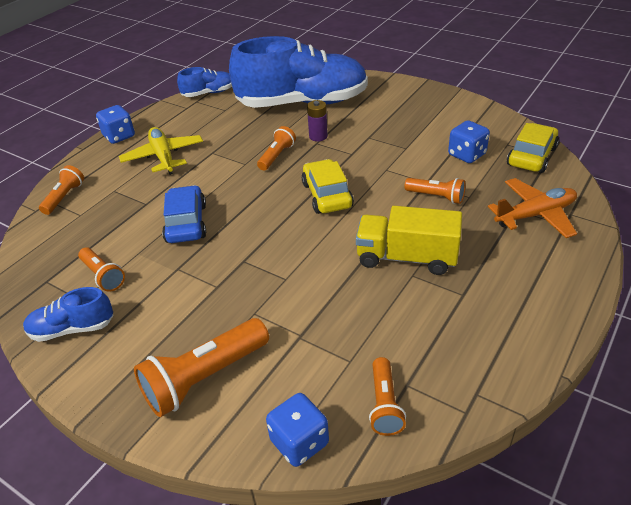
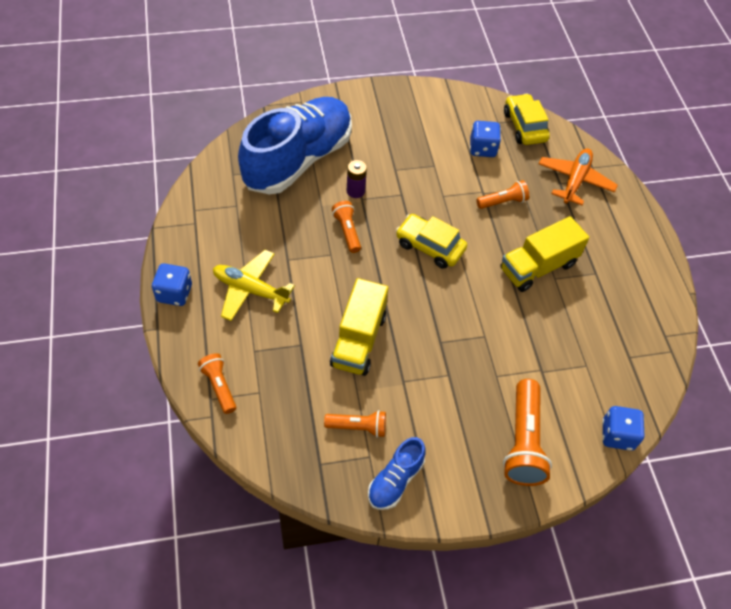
camera: 50 degrees left, 15 degrees up
(186, 223) = (358, 340): blue car -> yellow truck
(209, 93) = (194, 193): blue shoe -> none
(384, 404) = (632, 378): orange flashlight -> none

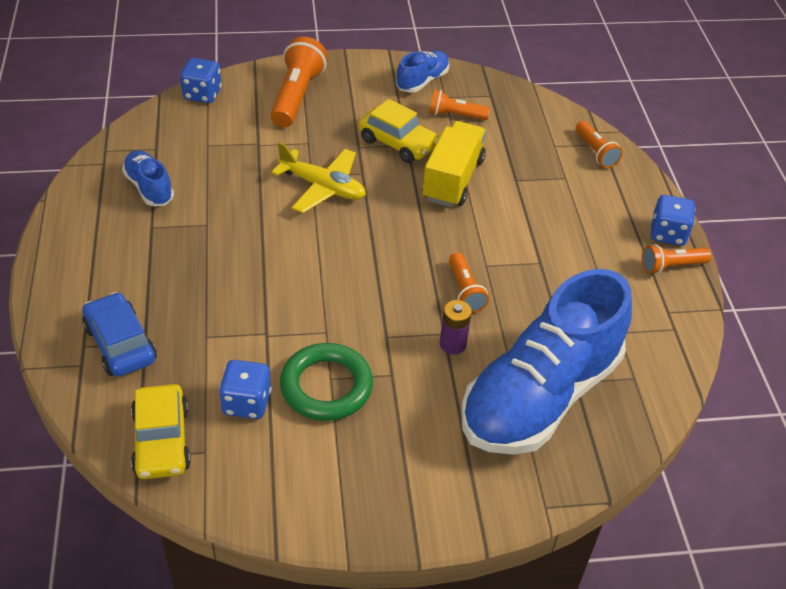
camera: 175 degrees left, 10 degrees down
(250, 290) = (580, 232): yellow plane -> yellow plane (322, 187)
(430, 246) = (357, 267): yellow car -> yellow car (398, 143)
(436, 160) = (326, 386): none -> green ring
(502, 202) = (241, 319): orange flashlight -> orange flashlight (671, 266)
(538, 267) = (223, 237): yellow truck -> none
(575, 181) = (120, 344): orange plane -> blue car
(615, 311) = (149, 188): none -> blue shoe

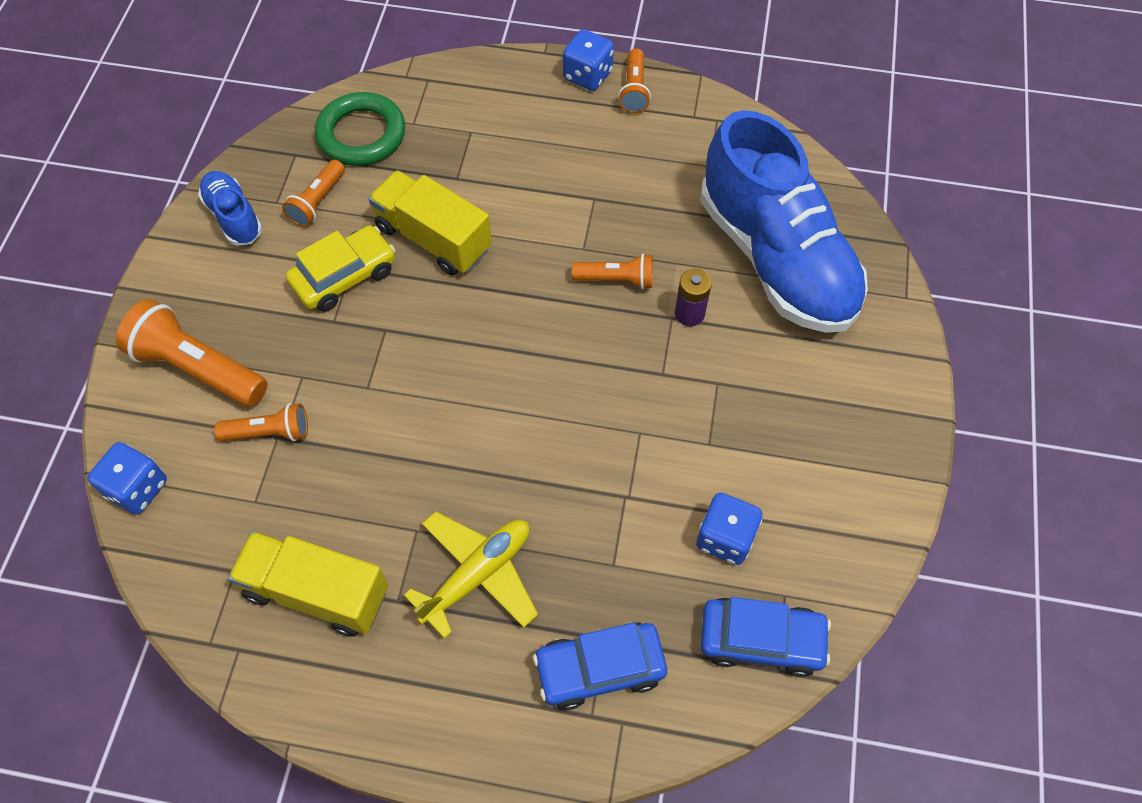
camera: 70 degrees left, 15 degrees up
(149, 188) = (317, 592): blue shoe -> yellow truck
(162, 441) = (761, 640): yellow car -> blue car
(322, 187) = (395, 379): yellow plane -> yellow plane (477, 575)
(326, 386) = (720, 450): green ring -> green ring (361, 134)
(595, 152) = (439, 90): orange flashlight -> orange flashlight (269, 432)

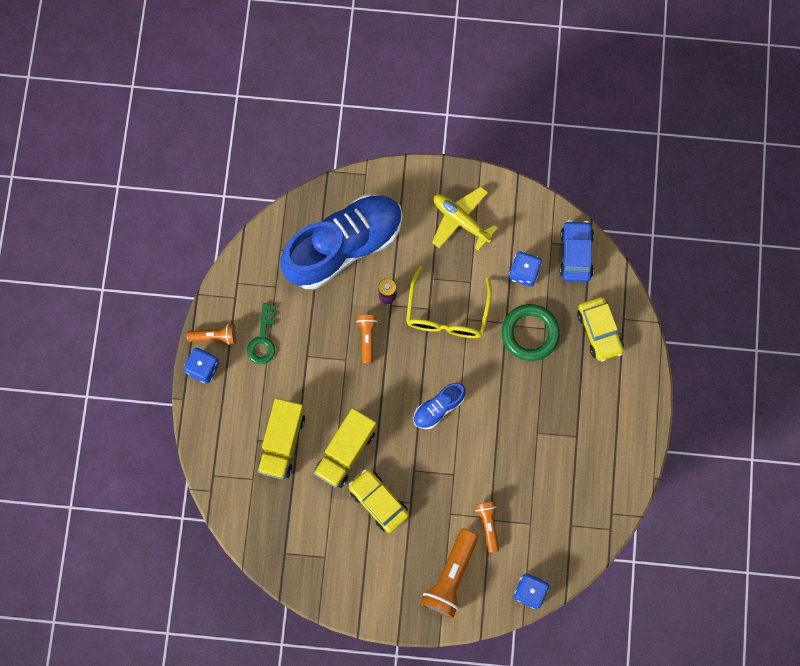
camera: 95 degrees left, 15 degrees up
(234, 217) = (339, 582): blue shoe -> blue shoe (438, 408)
(317, 592) = (577, 479): yellow truck -> yellow truck (282, 442)
(318, 202) = (323, 530): orange flashlight -> none
(361, 134) = (265, 512): green ring -> green ring (530, 333)
(477, 575) = (558, 397): yellow plane -> yellow plane (461, 220)
(600, 669) = (599, 331): blue car -> yellow car
(625, 145) = (263, 339): none -> green key
(652, 401) = (447, 313): none -> yellow glasses

